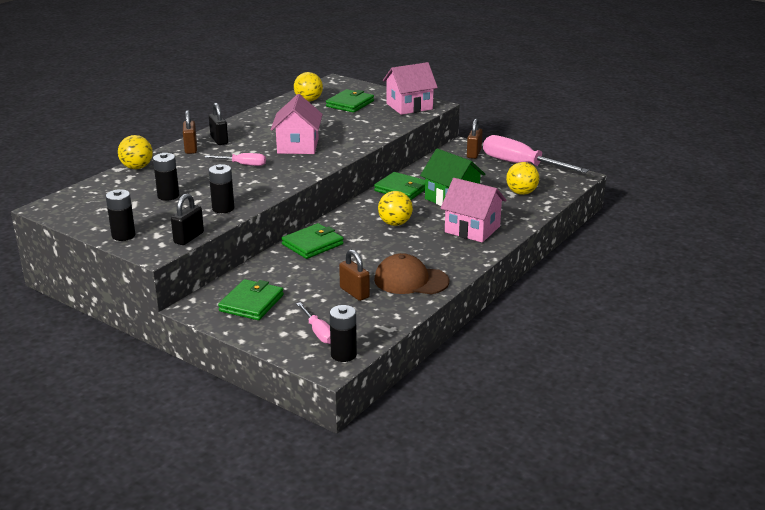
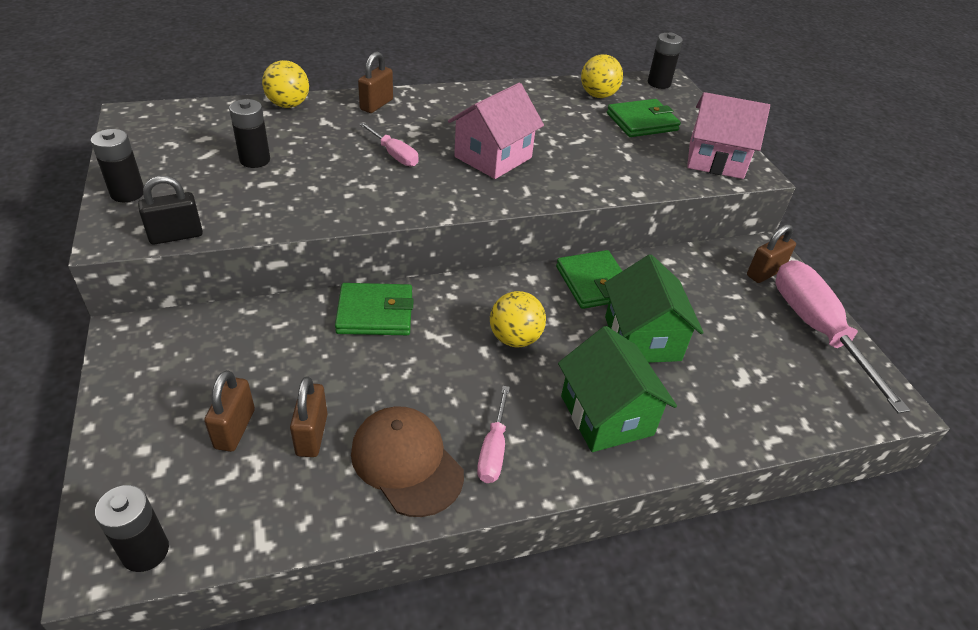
camera: 35 degrees right, 15 degrees up
(219, 140) = (421, 107): black padlock -> none
(223, 208) = (277, 210): black battery -> black battery (659, 83)
(251, 303) = (185, 369): green wallet -> none
(315, 307) = (235, 429): none -> brown padlock
(318, 332) = (178, 480): pink screwdriver -> pink screwdriver (493, 450)
(472, 229) = (606, 415): pink house -> green house
(521, 193) = (761, 386): yellow ball -> none

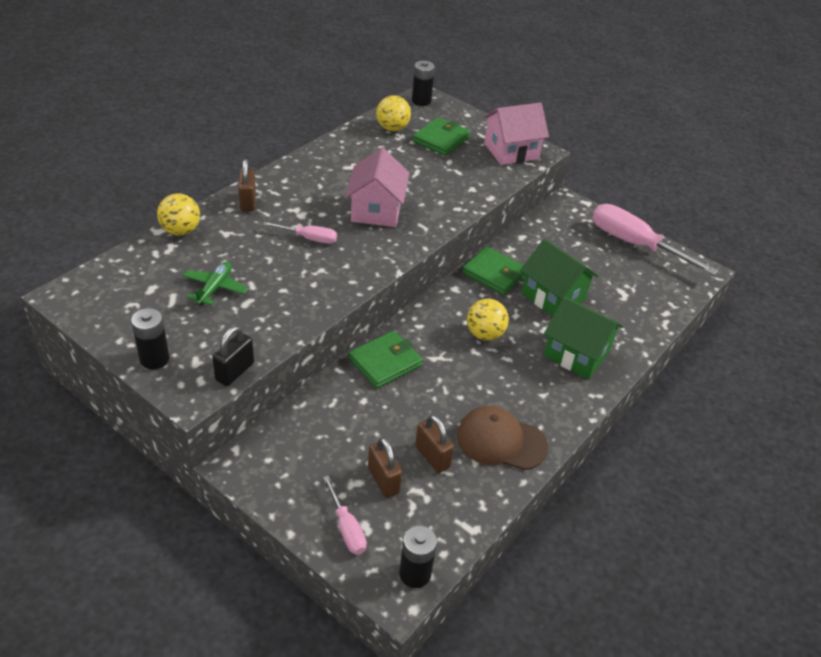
camera: 35 degrees left, 0 degrees up
(255, 160) = (215, 288): black battery -> green plane
(493, 450) = (538, 407): pink screwdriver -> pink screwdriver (347, 528)
(764, 273) = (580, 219): brown padlock -> none

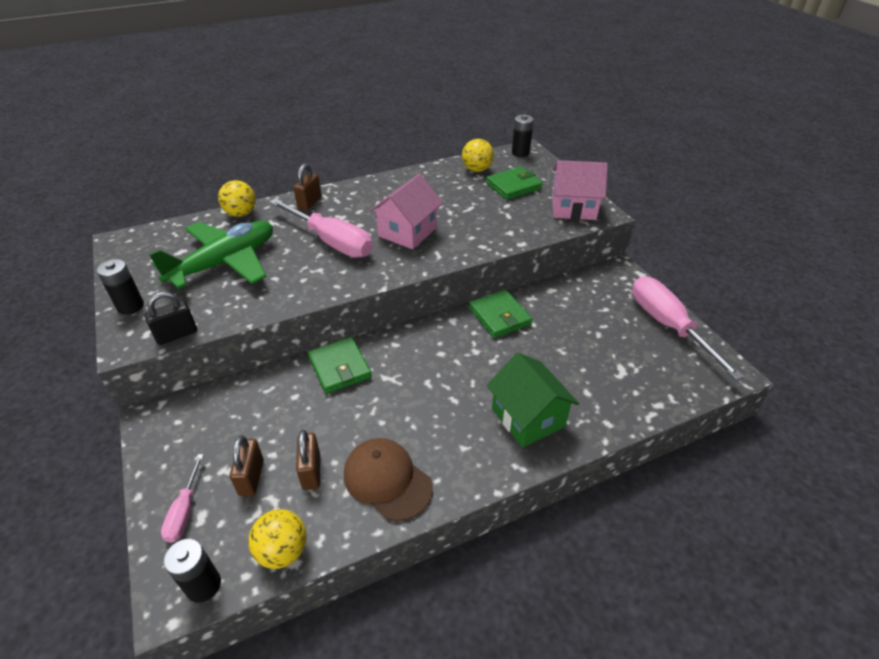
camera: 30 degrees right, 0 degrees up
(215, 288) = (225, 263): green plane -> green plane, size x2.11
(309, 238) = (332, 242): pink screwdriver -> pink screwdriver, size x2.01
(385, 362) = (340, 367): green wallet -> green wallet turned 75 degrees clockwise
(484, 334) = (449, 369): yellow ball -> yellow ball (283, 551)
(553, 297) = (543, 353): green house -> none

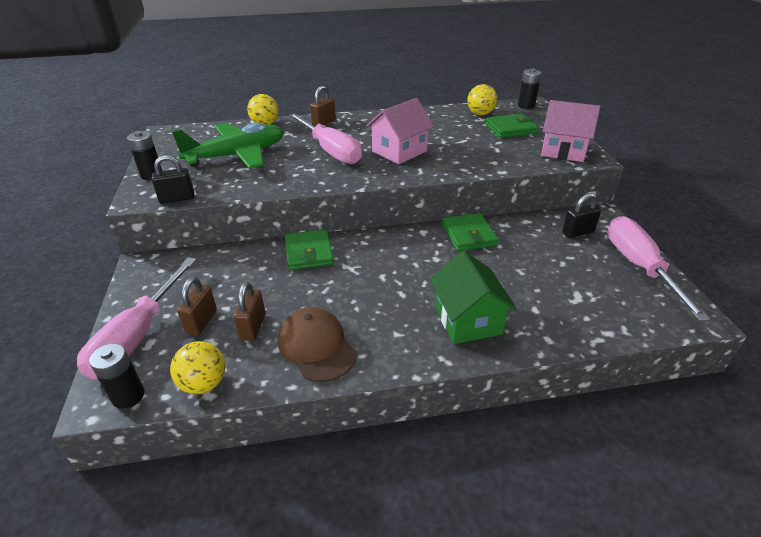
camera: 15 degrees right, 5 degrees down
(184, 511) = (138, 336): pink screwdriver -> pink screwdriver, size x2.01
(603, 295) = (578, 232): none -> black padlock

